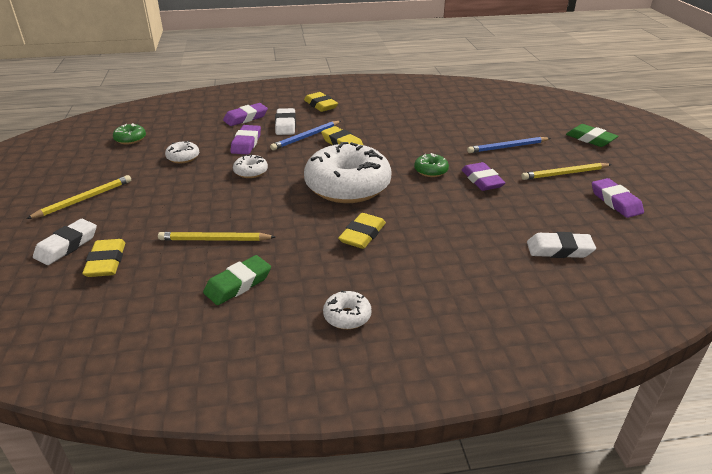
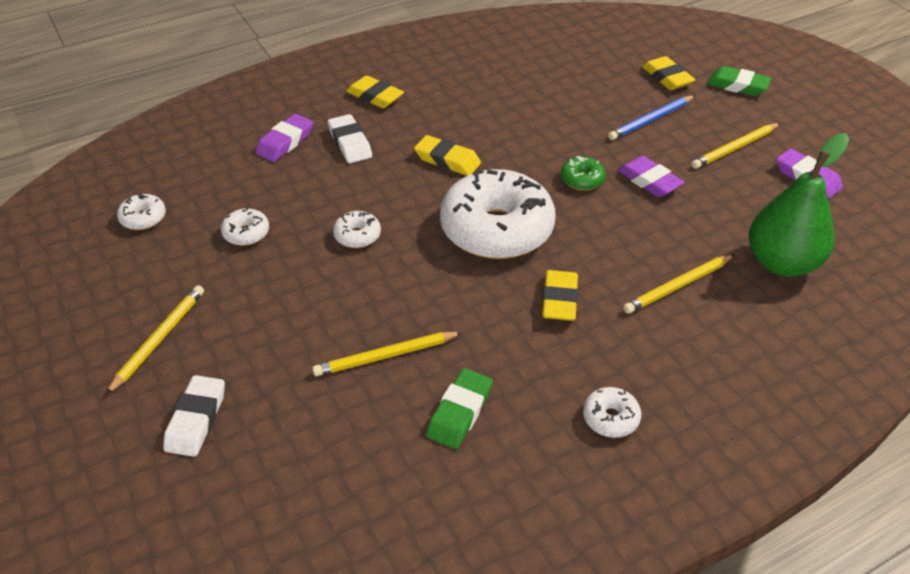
camera: 20 degrees left, 10 degrees up
(106, 262) = (270, 429): yellow eraser -> yellow eraser (667, 78)
(130, 139) = (143, 218): green donut -> white donut
(246, 143) = (317, 188): purple eraser -> none
(306, 137) = (391, 158): blue pencil -> none
(461, 246) = (678, 286): none -> yellow pencil
(559, 250) = (782, 263): white eraser -> green pear

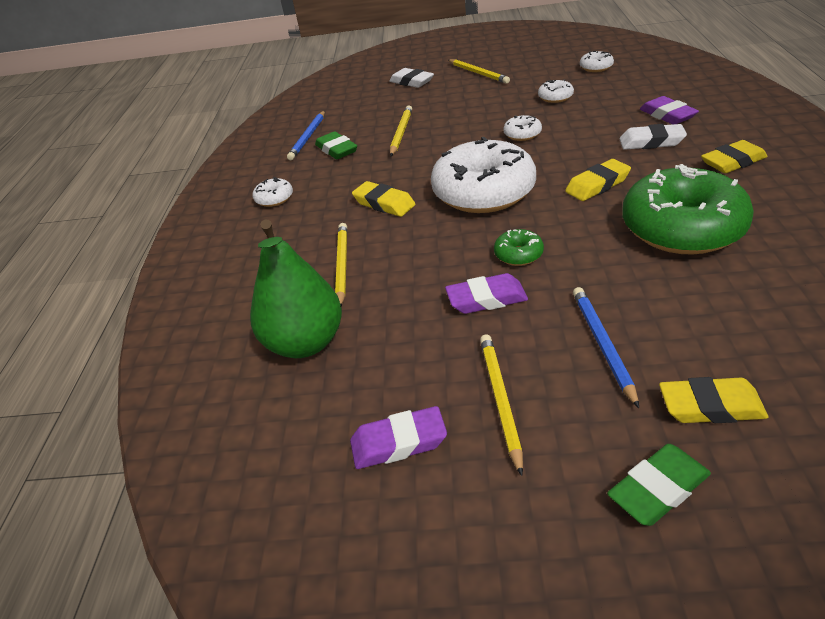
camera: 125 degrees right, 5 degrees down
(434, 476) = (308, 137): none -> blue pencil
(493, 108) = (682, 228): none -> green donut

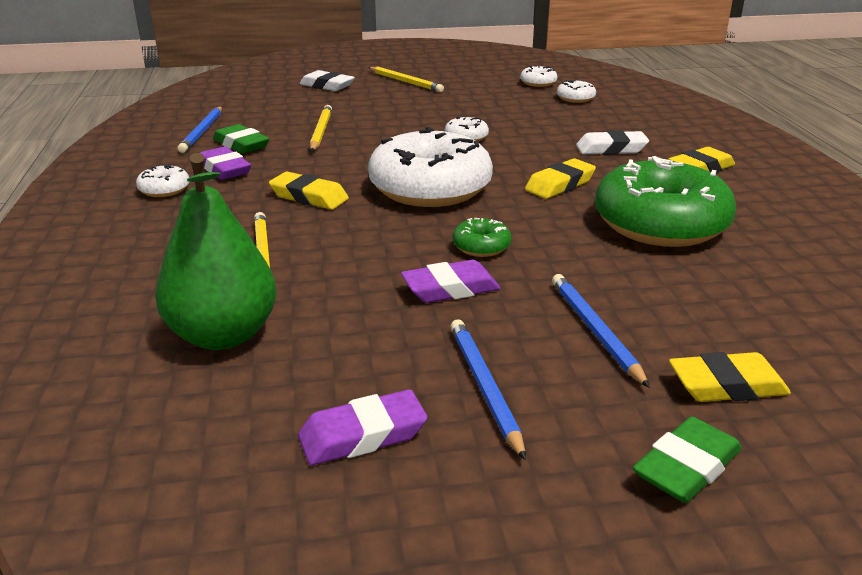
camera: 15 degrees left, 10 degrees down
(500, 400) = (485, 387): yellow pencil -> blue pencil
(555, 97) = (498, 106): white donut -> white donut (575, 98)
(667, 115) = (623, 127): purple eraser -> purple eraser (224, 169)

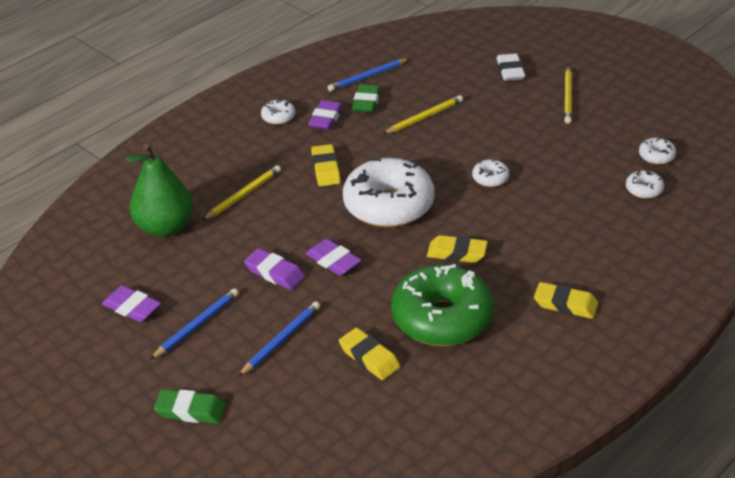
camera: 55 degrees right, 10 degrees up
(481, 247) = (333, 261): green donut -> purple eraser
(611, 149) = (551, 250): white eraser -> none
(726, 385) = (270, 404): yellow eraser -> yellow eraser (369, 357)

